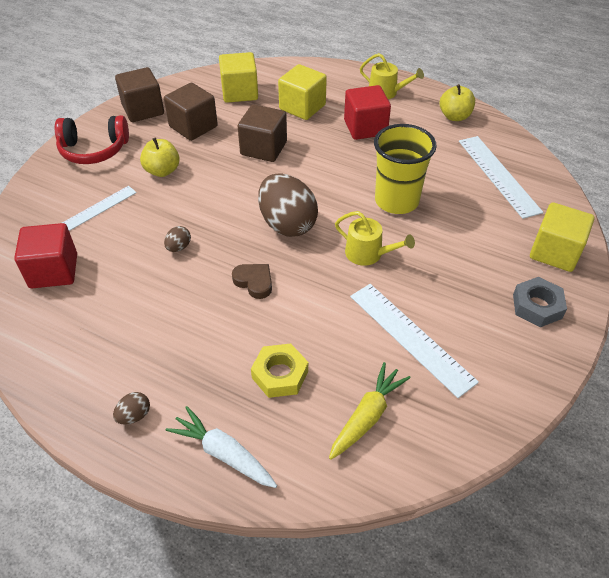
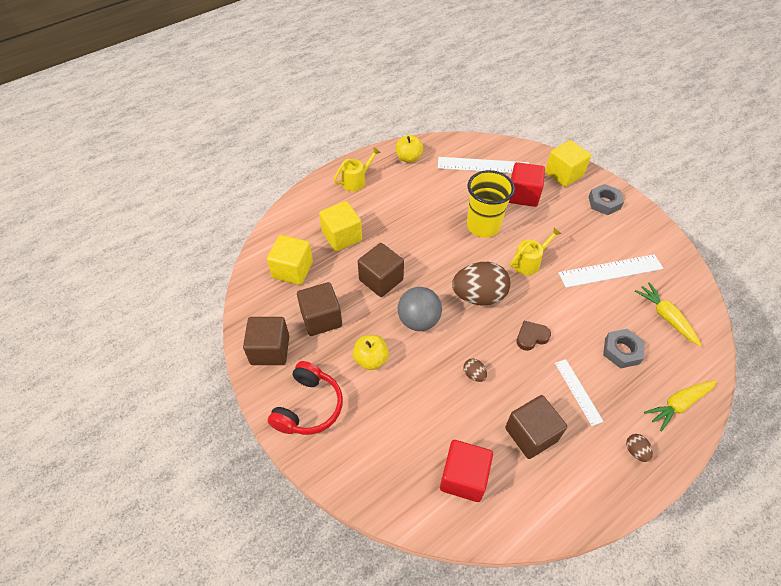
camera: 65 degrees left, 5 degrees up
(100, 208) = (396, 421): white ruler -> white ruler (578, 391)
(122, 311) = (531, 434): none -> brown cube
(224, 454) = (678, 404): white carrot -> yellow carrot
(227, 188) = (418, 320): none -> grey ball
(280, 374) = (622, 351): yellow nut -> grey nut
(365, 127) = (392, 210): red cube -> red cube (523, 195)

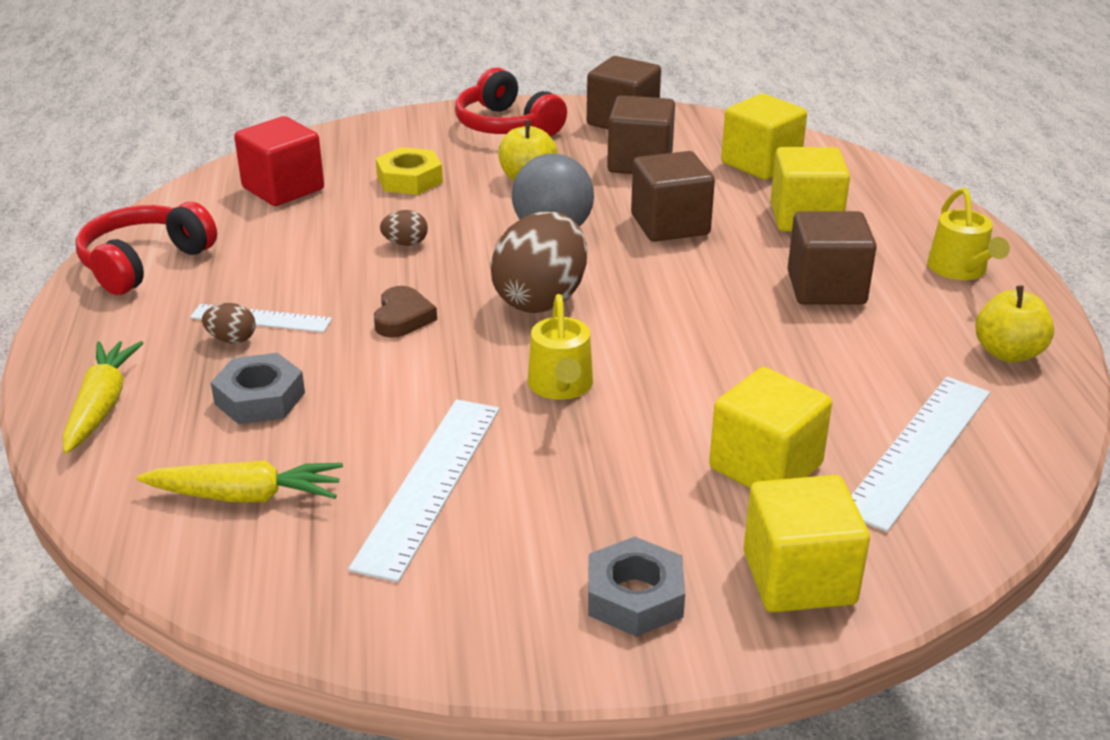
camera: 120 degrees right, 20 degrees down
(408, 416) = (409, 179): none -> yellow nut
(483, 226) = (709, 370): yellow cup -> none
(523, 195) = (765, 466): red cube -> yellow cube
(531, 434) = (262, 253): brown cube -> brown cube (826, 288)
(585, 486) = (144, 263): none -> red headphones
(635, 451) = (114, 324): brown egg -> brown egg (232, 339)

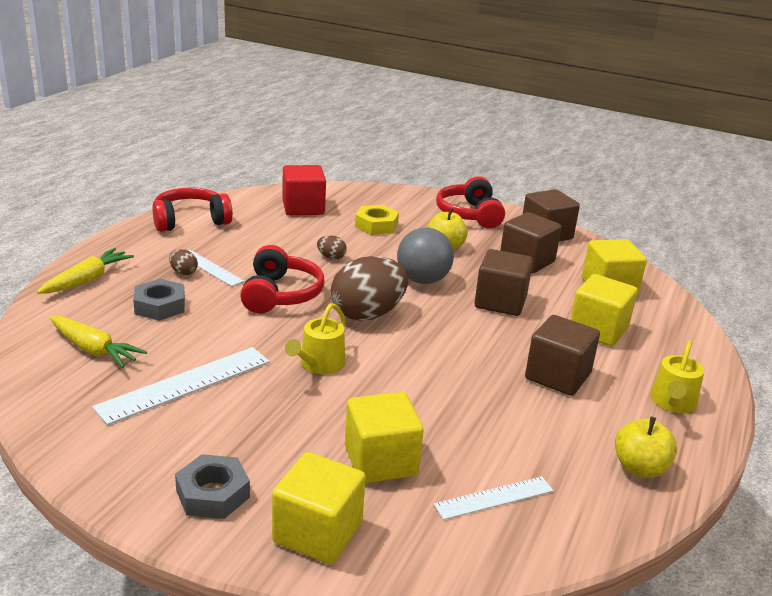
camera: 30 degrees right, 5 degrees down
(402, 317) = (280, 294): brown heart -> red headphones
(919, 450) = (494, 498): white ruler -> white ruler, size x0.60

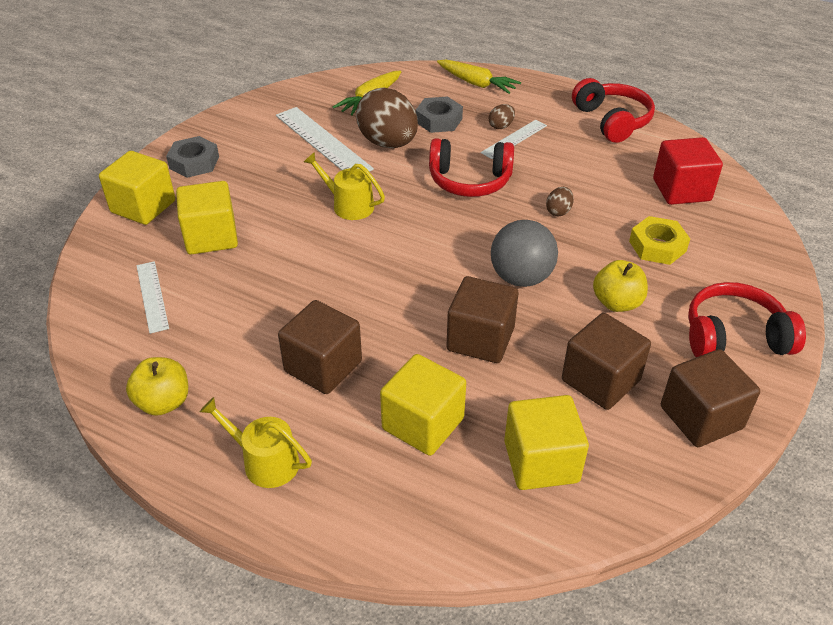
camera: 95 degrees right, 15 degrees up
(368, 314) = (439, 235): brown egg -> brown egg (388, 143)

